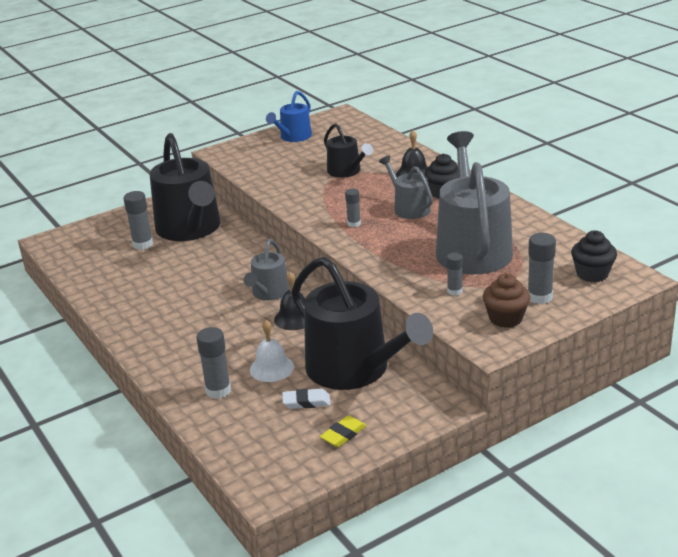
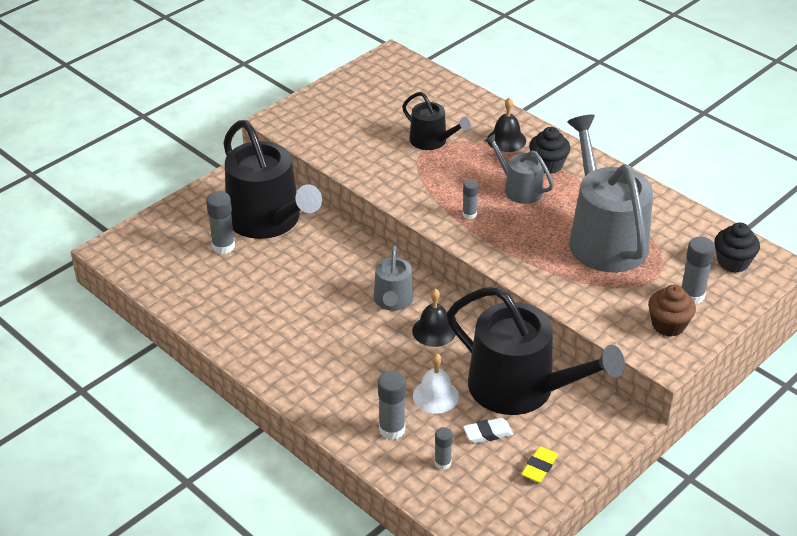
camera: 15 degrees left, 10 degrees up
(293, 137) = (351, 93): blue watering can -> none
(454, 291) = (606, 295): grey glue stick -> grey glue stick (442, 463)

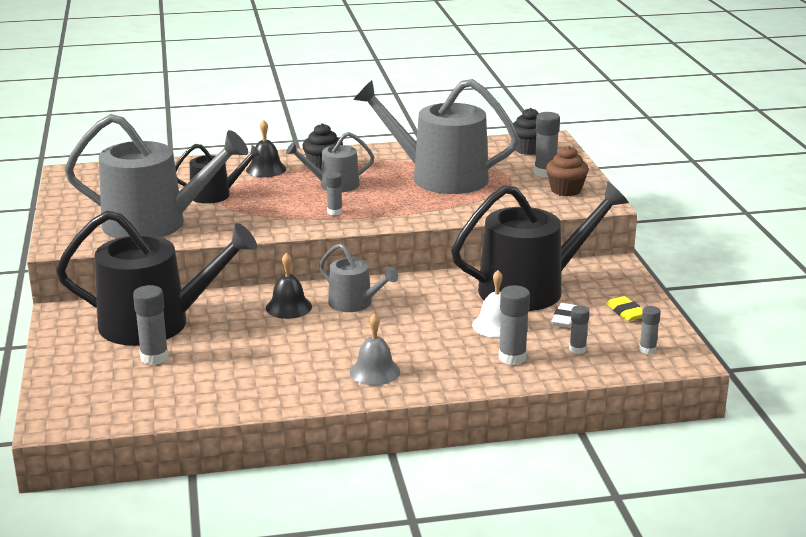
camera: 55 degrees left, 15 degrees down
(301, 363) = (374, 371): none -> grey bell
(353, 141) = (155, 223): none -> grey watering can
(434, 331) = (417, 299): black bell -> black bell (288, 307)
(484, 508) = (647, 350): none -> grey glue stick

